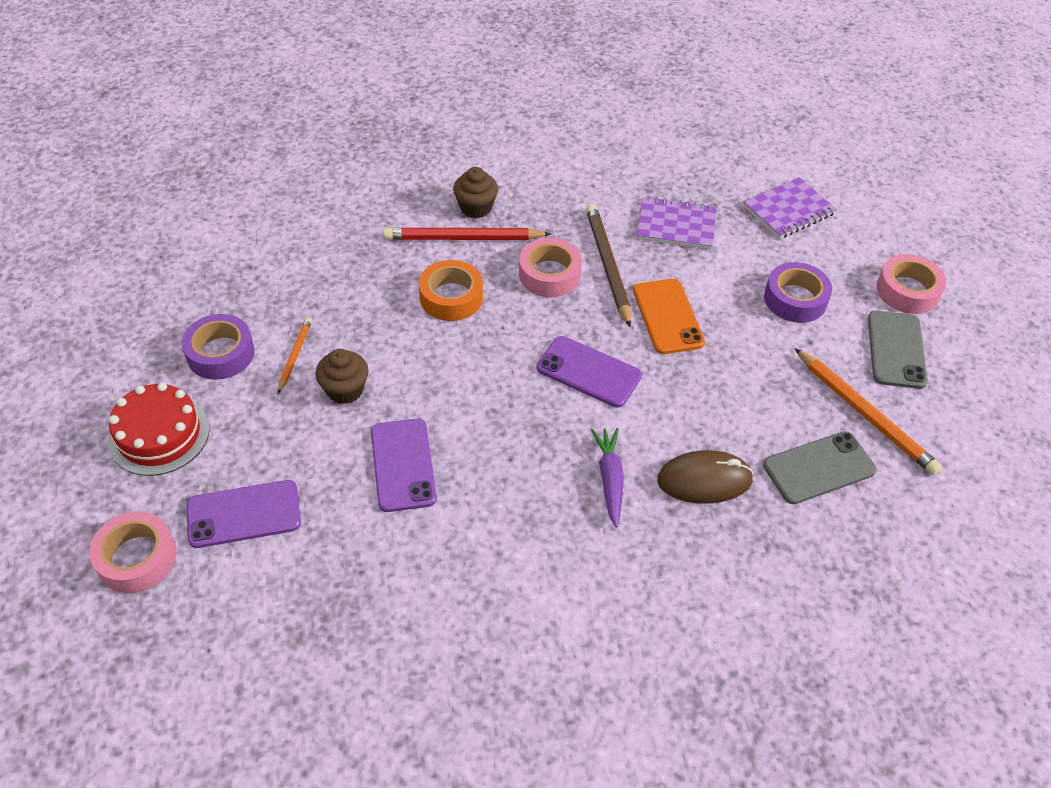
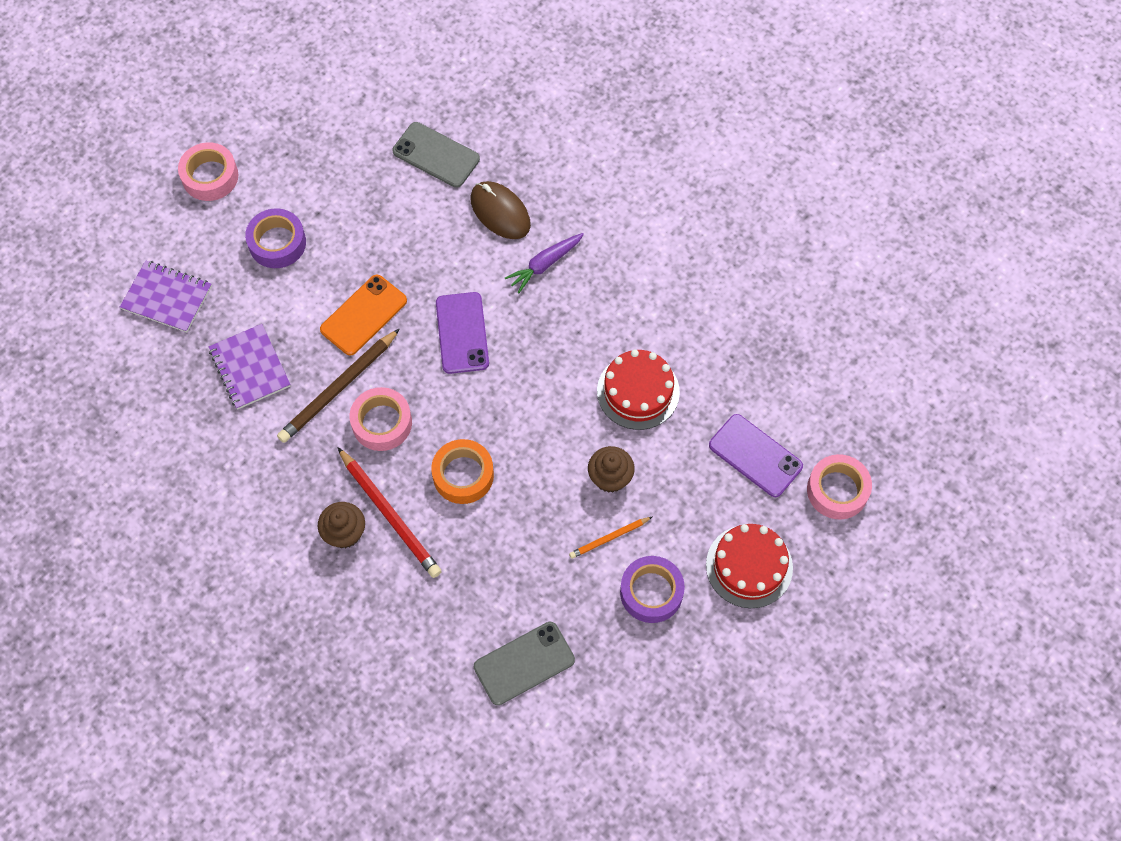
camera: 125 degrees left, 15 degrees up
(403, 465) = (638, 391): purple phone -> red cake
(864, 414) = (365, 151): orange pencil -> none
(896, 349) = (283, 158): grey phone -> grey phone (524, 663)

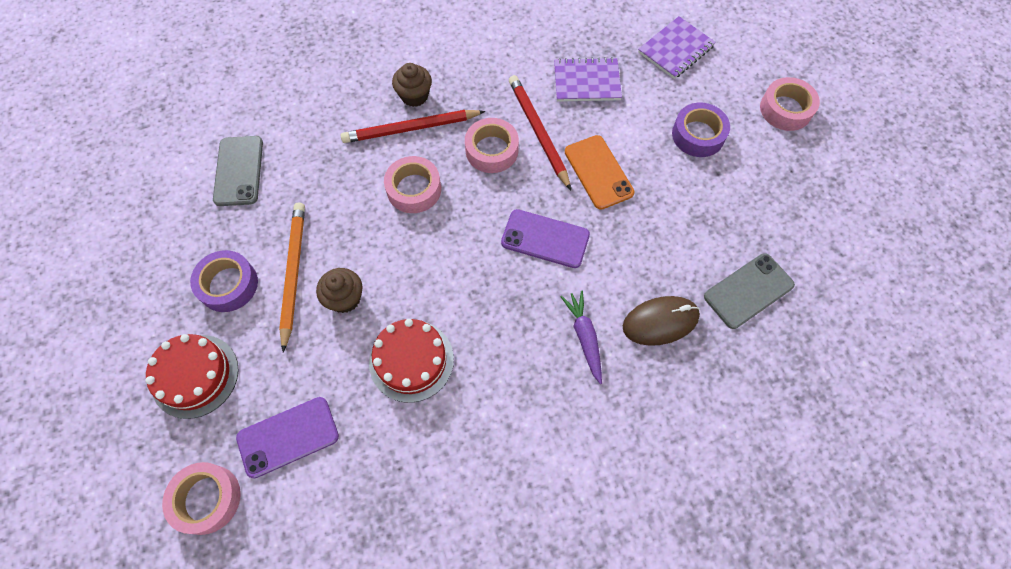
camera: 115 degrees right, 0 degrees up
(339, 388) = (538, 132): brown pencil -> red pencil
(463, 475) = (414, 189): orange tape -> pink tape
(609, 538) = (293, 273): orange pencil -> orange pencil, size x1.86

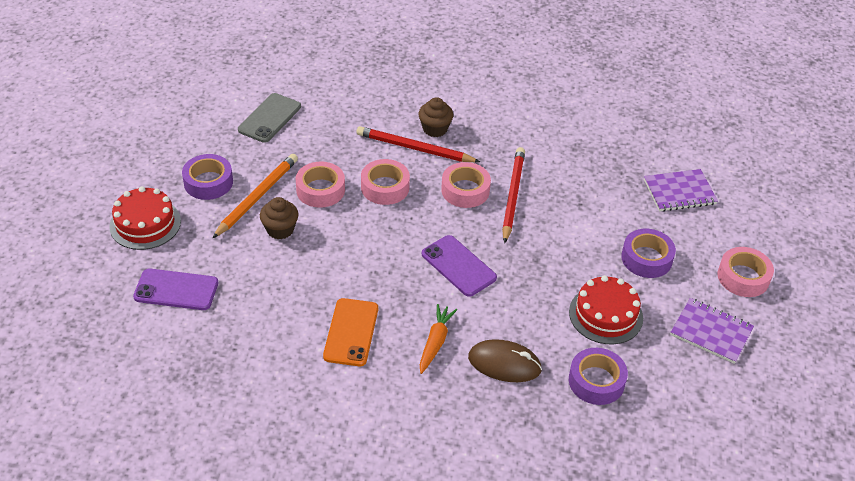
camera: 30 degrees right, 20 degrees down
(207, 499) = (97, 296): pink tape -> pink tape (320, 190)
(411, 360) = (295, 290): red cake -> red cake (605, 315)
(584, 337) = (435, 342): purple carrot -> orange carrot
(586, 82) = (582, 180): purple notebook -> purple notebook (711, 332)
(598, 172) = (539, 244): orange phone -> orange phone (351, 332)
(748, 291) = (596, 381): grey phone -> purple tape

